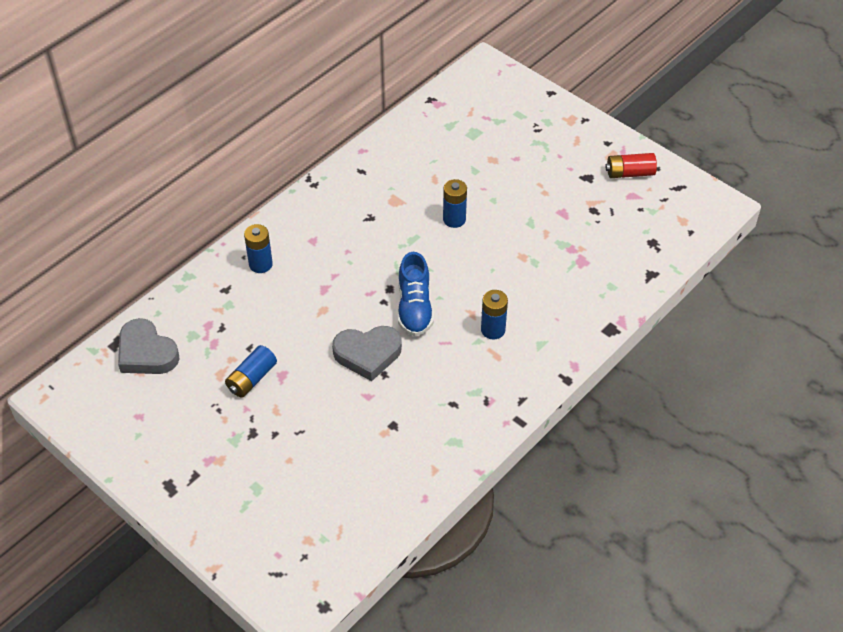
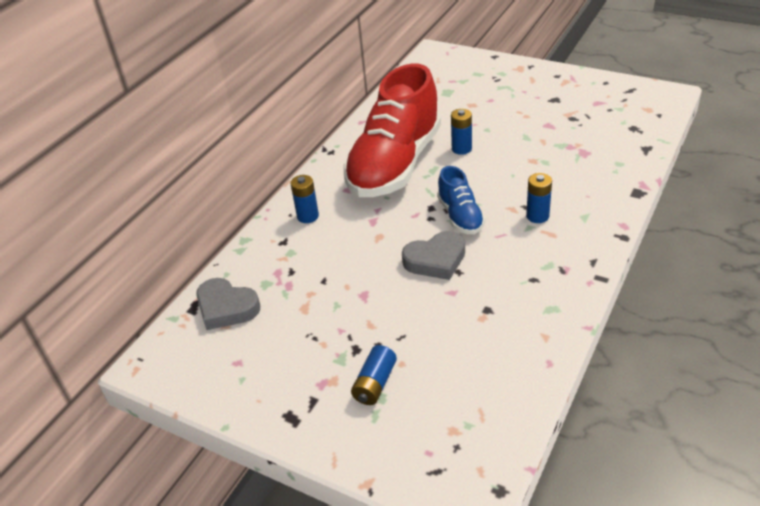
camera: 10 degrees left, 10 degrees down
(252, 379) = (336, 304): blue battery -> blue battery (375, 383)
(375, 221) = (395, 164): none -> red shoe
(629, 173) = (586, 90): red battery -> none

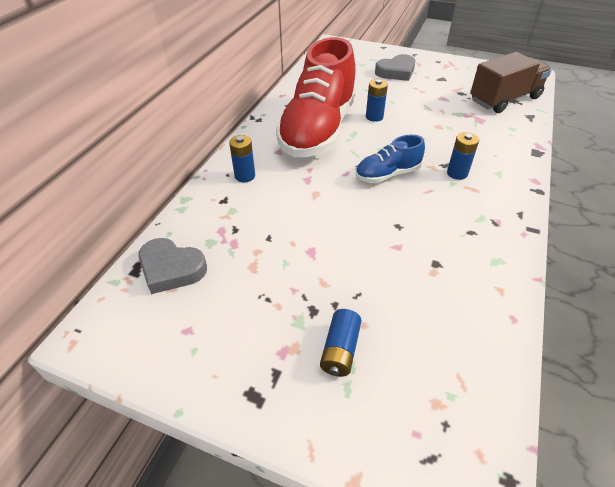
camera: 10 degrees left, 5 degrees up
(436, 260) = (374, 215): grey heart -> grey heart (396, 72)
(460, 216) = (387, 174): blue shoe -> blue shoe turned 90 degrees clockwise
(622, 126) = (504, 99): none -> brown truck

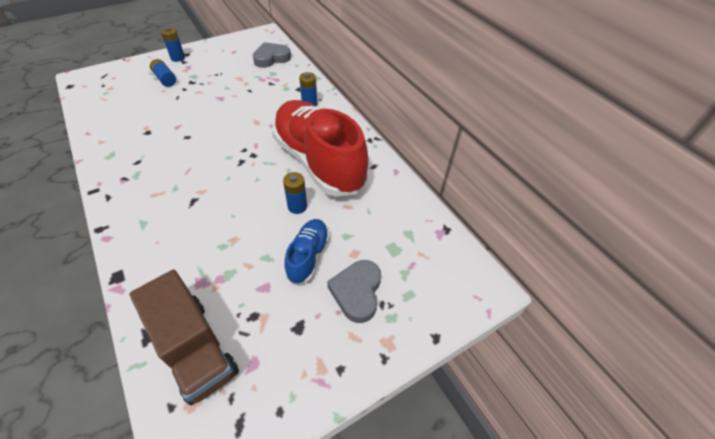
camera: 125 degrees right, 5 degrees up
(387, 174) = (227, 163): blue shoe -> blue shoe (308, 256)
(457, 173) = (177, 199): blue battery -> blue battery (178, 58)
(504, 99) = (195, 348): brown truck -> brown truck turned 45 degrees counterclockwise

